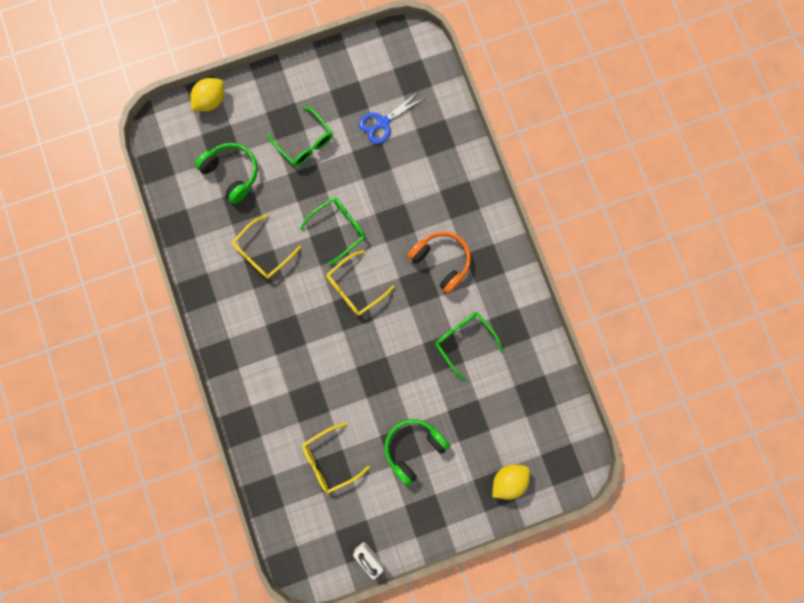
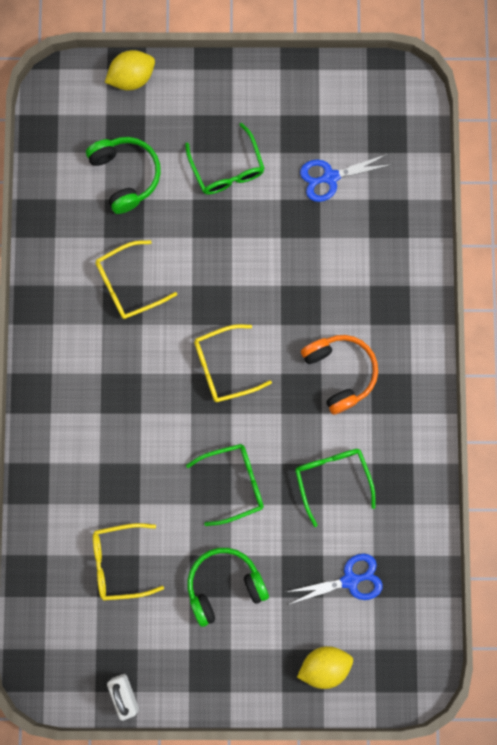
camera: 20 degrees right, 0 degrees up
(338, 229) = (230, 288): green glasses -> green glasses (233, 483)
(504, 410) = (350, 580): none -> blue scissors

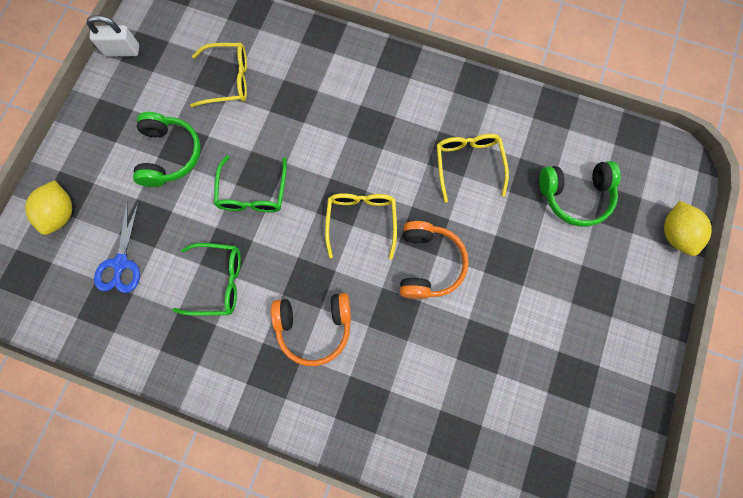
camera: 110 degrees right, 5 degrees down
(119, 562) = (228, 80): yellow glasses -> yellow glasses turned 75 degrees clockwise
(227, 168) = (556, 292): green glasses -> none
(242, 290) = (428, 264): none -> orange headphones
(330, 177) = (517, 393): blue scissors -> none

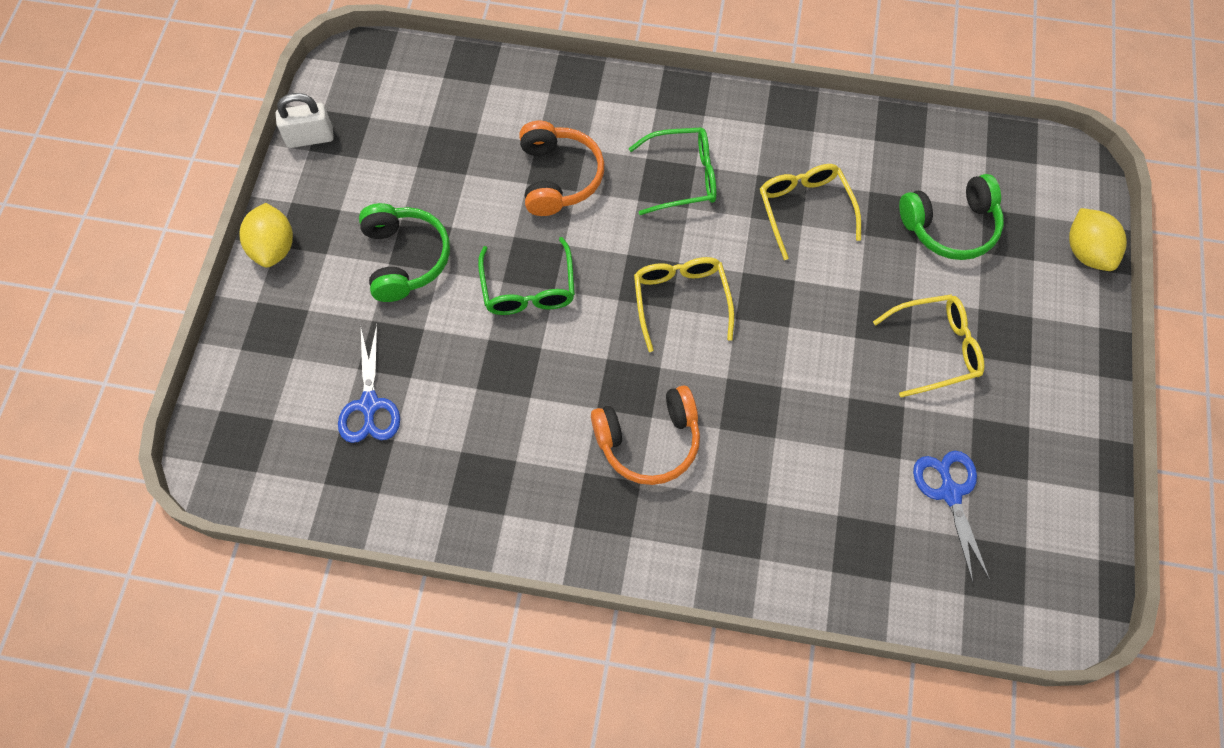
camera: 10 degrees left, 10 degrees down
(61, 213) = (273, 355): yellow lemon -> yellow lemon (273, 248)
(218, 281) = (506, 406): green glasses -> green glasses (682, 177)
(228, 80) = (462, 153): yellow glasses -> yellow glasses (935, 349)
(428, 264) = (781, 339): orange headphones -> orange headphones (558, 177)
(528, 408) = (950, 493): none -> blue scissors

